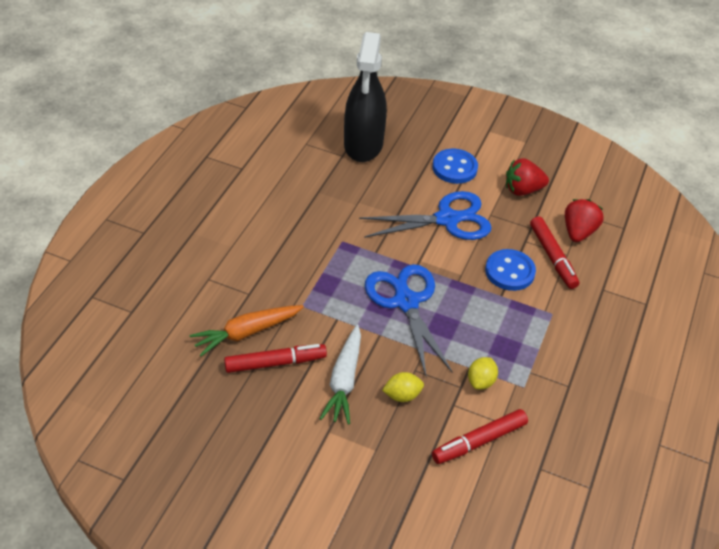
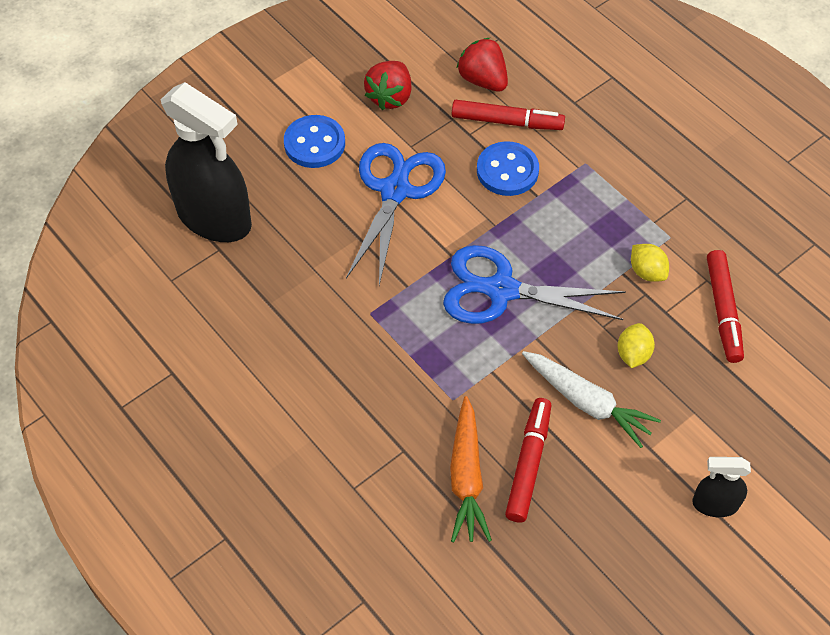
camera: 60 degrees left, 10 degrees up
(303, 487) = (715, 504): none -> black spray bottle

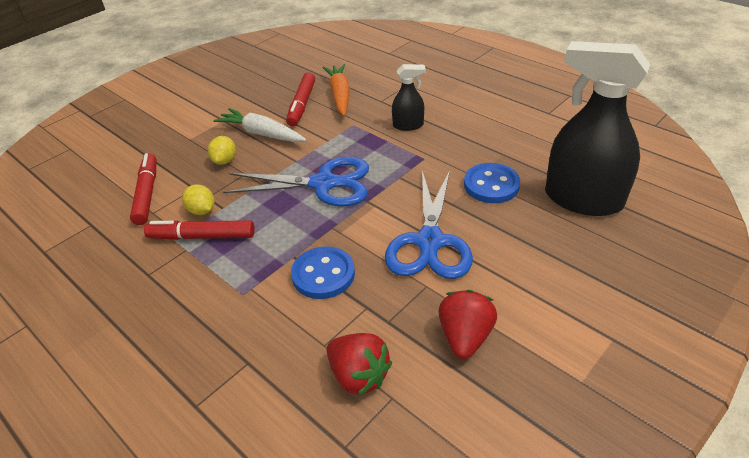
camera: 175 degrees right, 15 degrees down
(314, 143) = (526, 273): blue button -> blue button (491, 185)
(507, 122) = (326, 326): red marker -> red marker (202, 236)
(715, 504) = (189, 104): black spray bottle -> black spray bottle (408, 125)

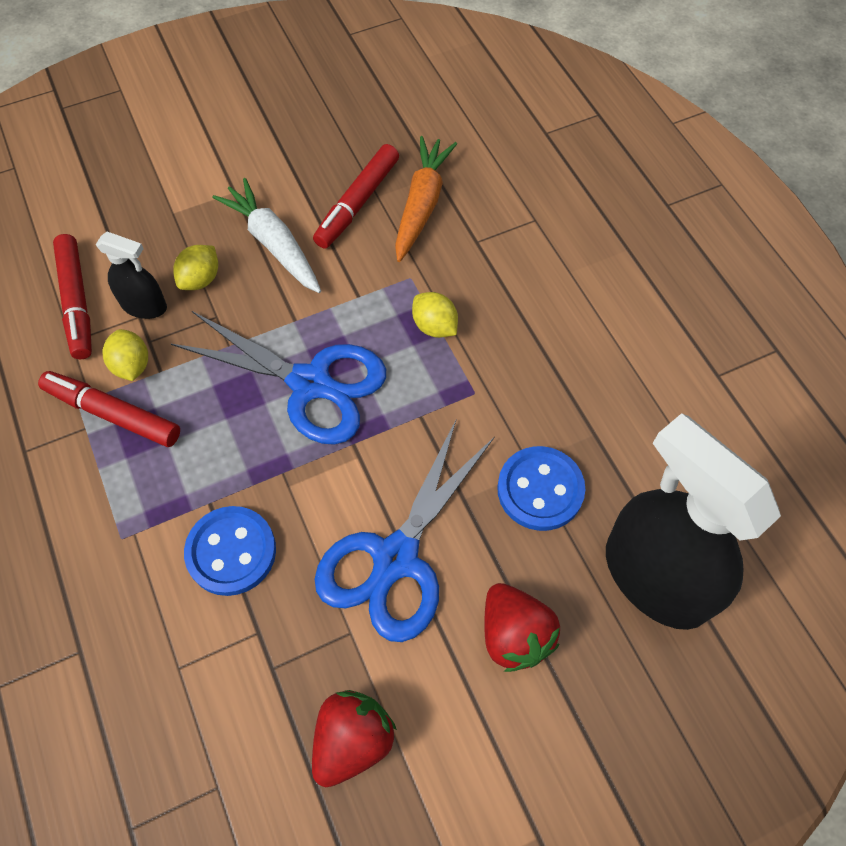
camera: 20 degrees right, 20 degrees up
(147, 194) = (77, 302): red marker -> red marker turned 150 degrees clockwise
(358, 375) = (195, 736): red strawberry -> red strawberry (514, 635)
(381, 139) = (434, 326): none -> yellow lemon
(408, 125) = (488, 313): black spray bottle -> black spray bottle (144, 306)

